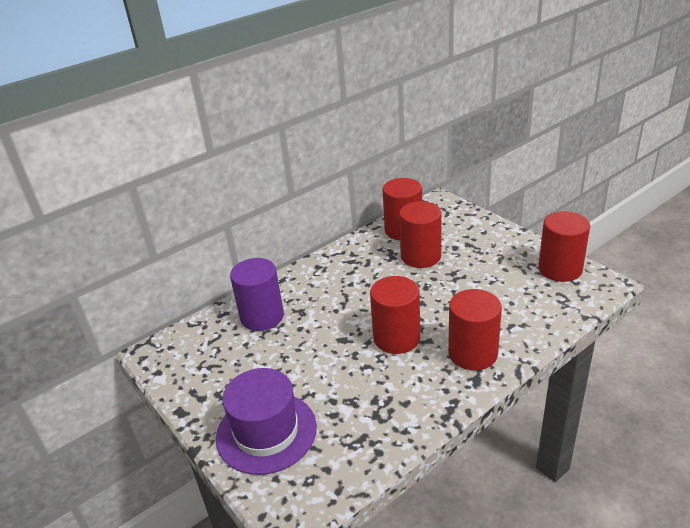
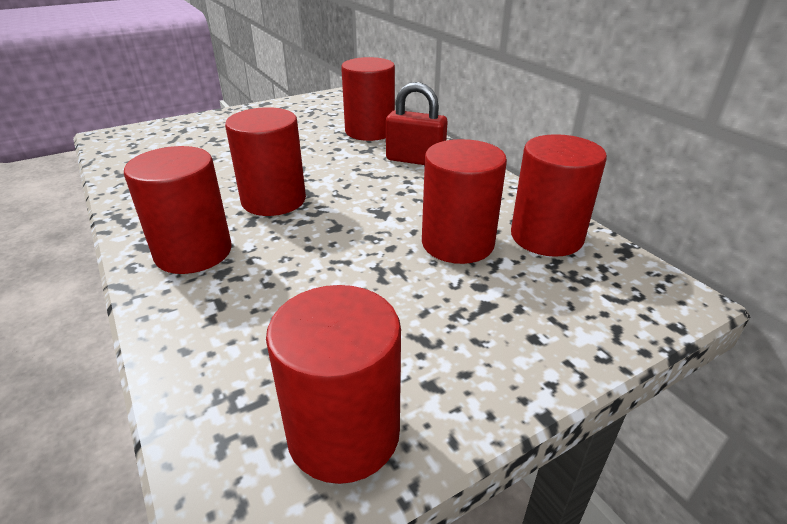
camera: 95 degrees right, 0 degrees up
(262, 317) = (370, 131): purple cylinder -> red cylinder
(266, 432) = (205, 130): purple hat -> none
(316, 285) = (415, 160): none -> red padlock

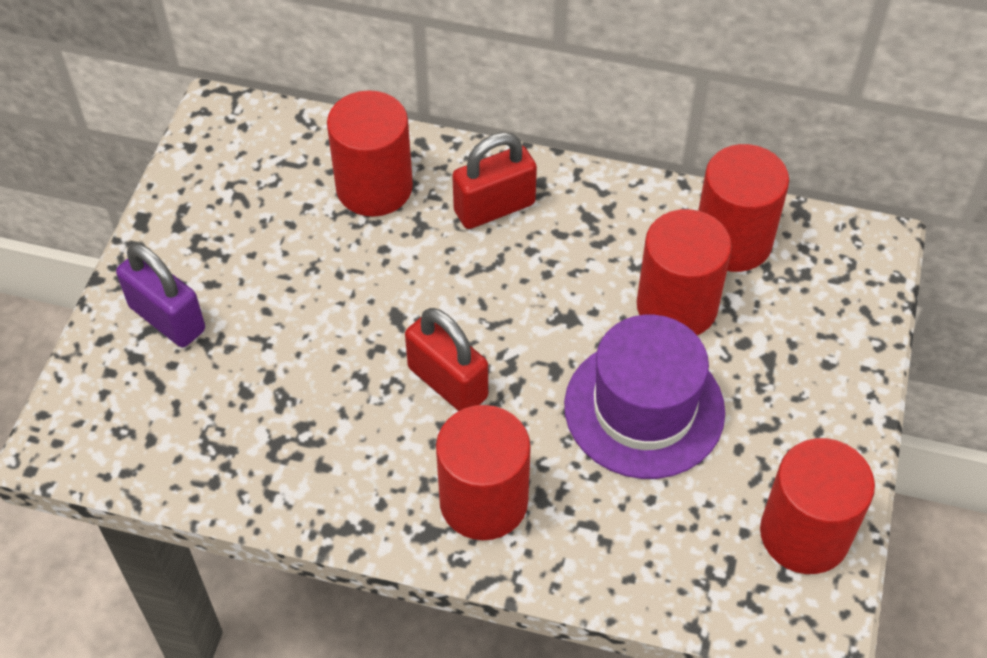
camera: 45 degrees left, 20 degrees up
(215, 126) = (167, 318): none -> purple padlock
(274, 200) = (447, 382): red cylinder -> red padlock
(354, 274) = (644, 408): none -> purple hat

